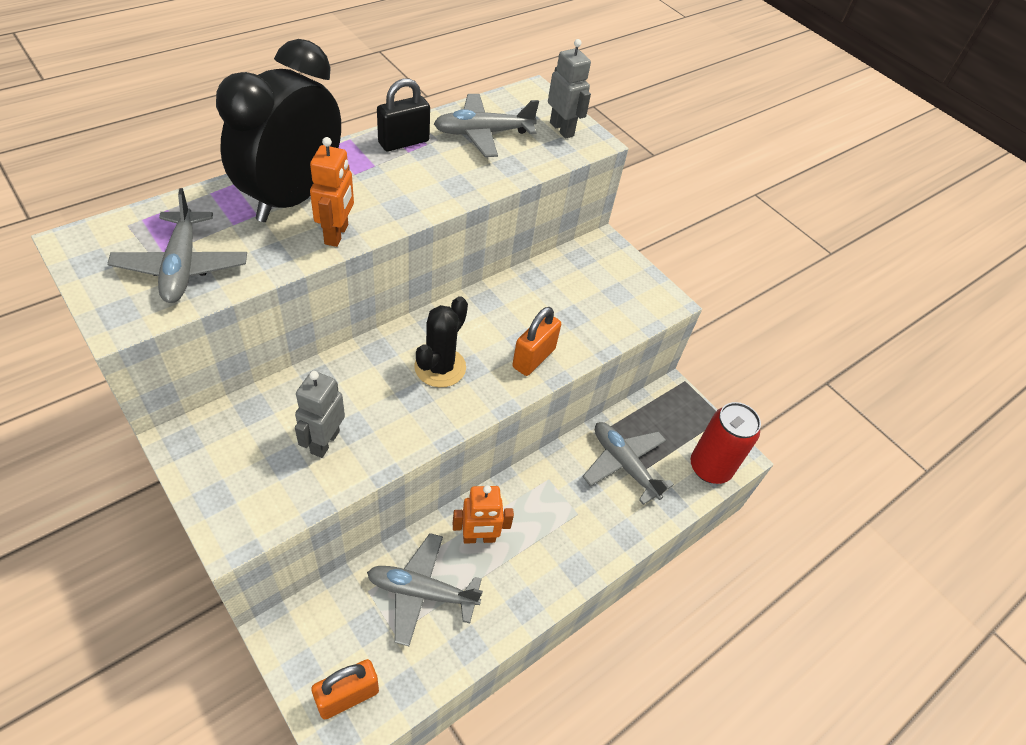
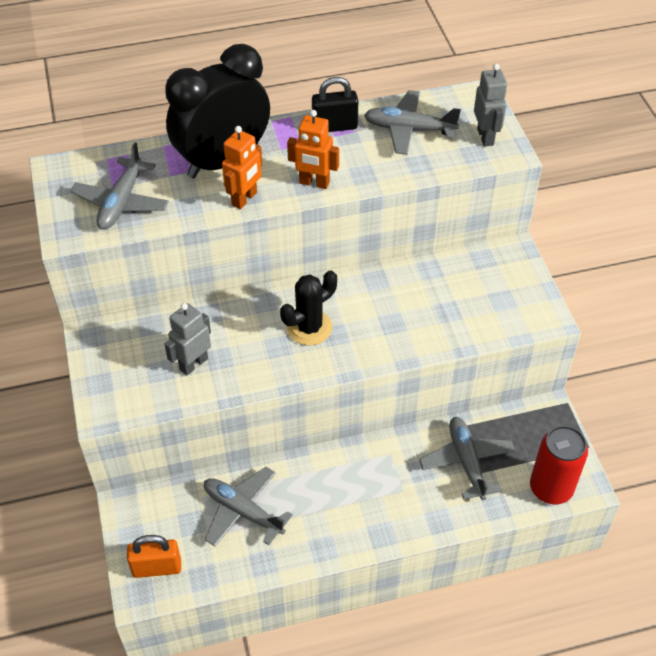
camera: 30 degrees right, 0 degrees up
(479, 538) = (307, 484): orange robot -> orange robot (314, 183)
(533, 358) = (394, 339): orange padlock -> none

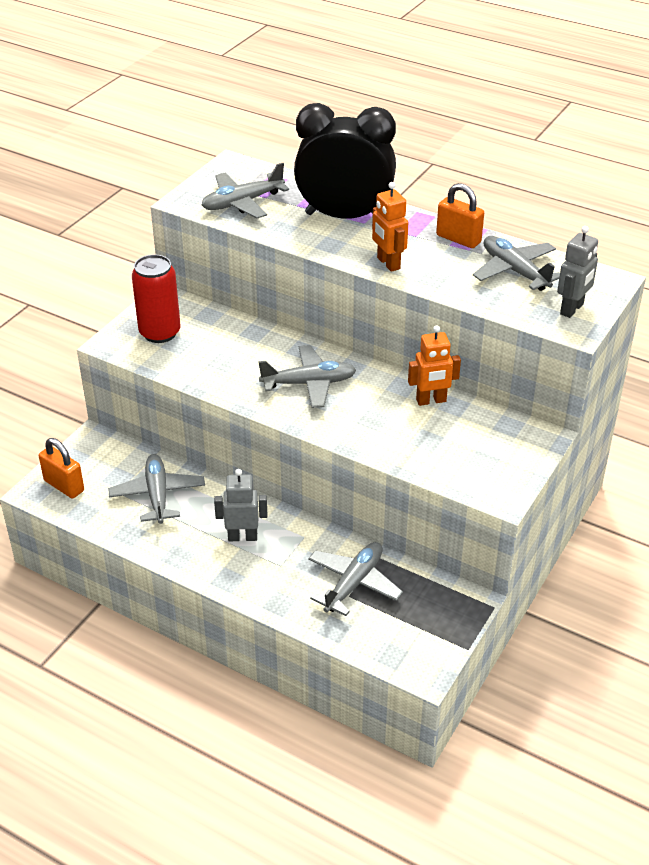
camera: 45 degrees right, 10 degrees down
(193, 364) = (202, 354): grey robot -> grey robot (242, 537)
(244, 199) = (324, 245): orange robot -> orange robot (431, 401)
(309, 328) = (309, 383): black cactus -> grey plane
(334, 126) = (458, 239): black padlock -> orange padlock
(551, 488) = (395, 650): red can -> red can (160, 333)

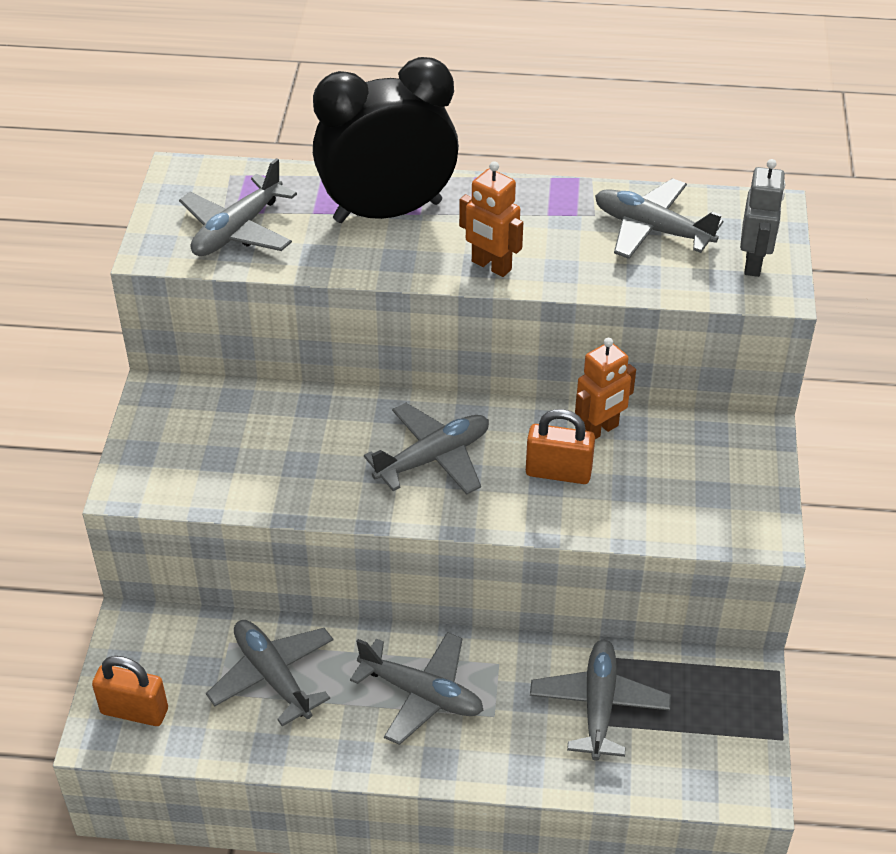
camera: 25 degrees left, 5 degrees up
(160, 333) = (185, 448): red can -> none
(242, 537) = (421, 694): grey robot -> grey plane
(458, 239) = (553, 203): orange padlock -> orange padlock (558, 472)

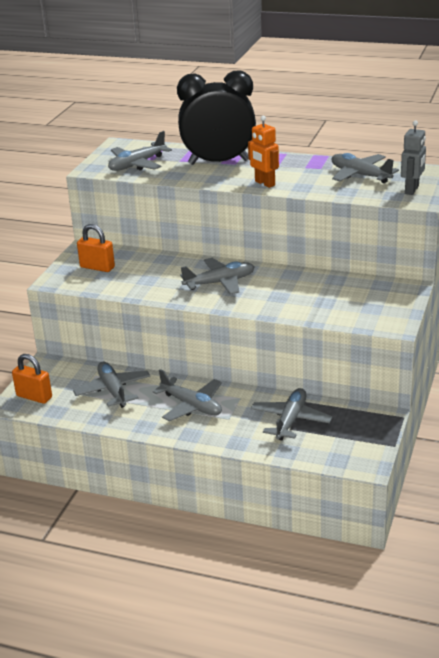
camera: 15 degrees right, 15 degrees down
(558, 472) = (287, 293): orange padlock -> orange padlock (97, 267)
(599, 430) = (317, 279): orange robot -> none

